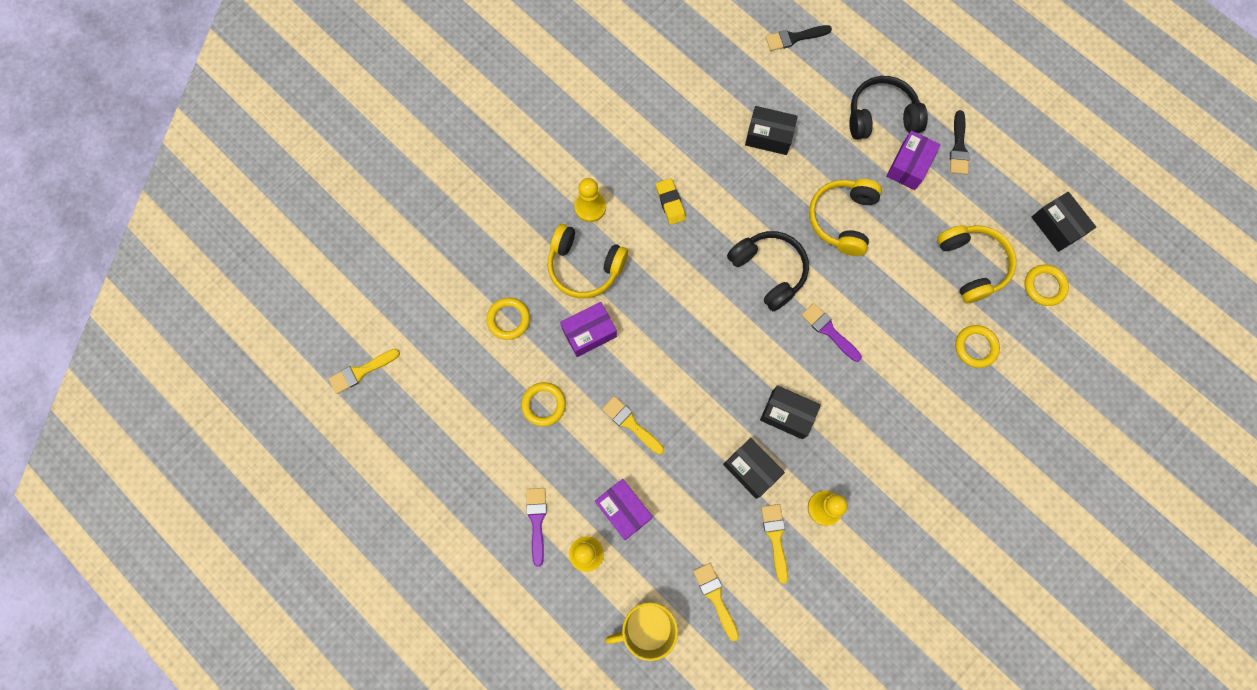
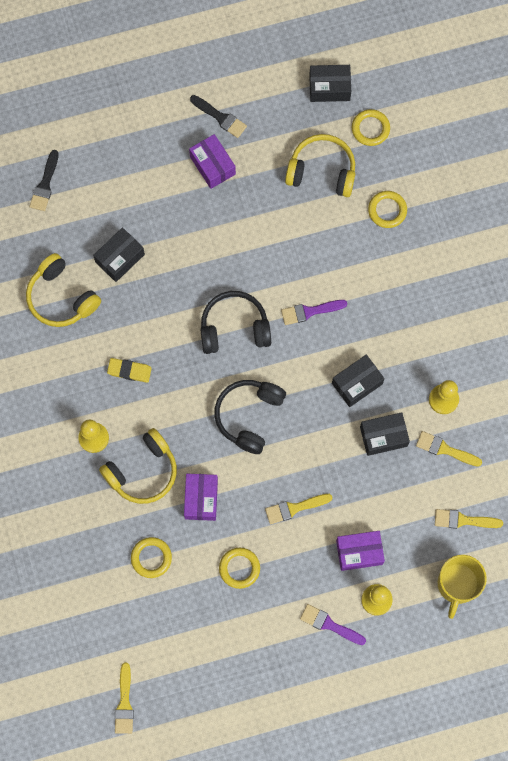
camera: 60 degrees left, 0 degrees up
(842, 219) = (225, 245): yellow headphones -> yellow headphones (61, 297)
(881, 116) = (157, 159): black headphones -> black headphones (249, 416)

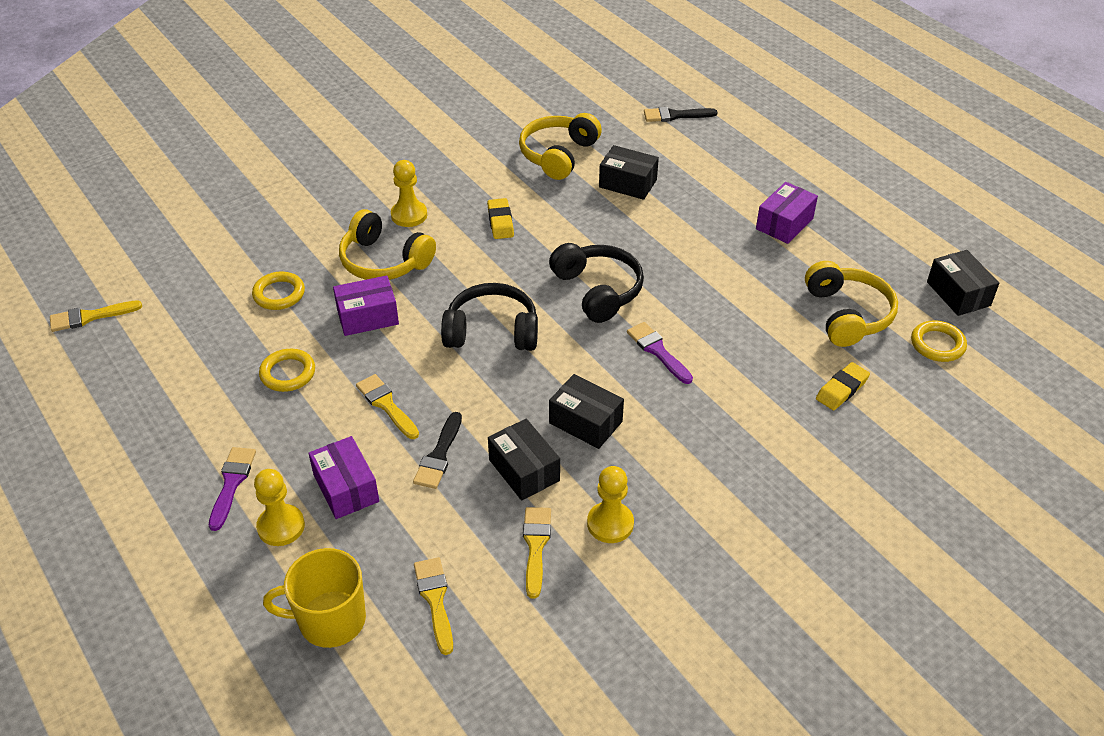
camera: 70 degrees right, 30 degrees down
(220, 117) = (846, 215): black brush -> black brush (439, 455)
(387, 210) = (841, 389): yellow ring -> yellow eraser

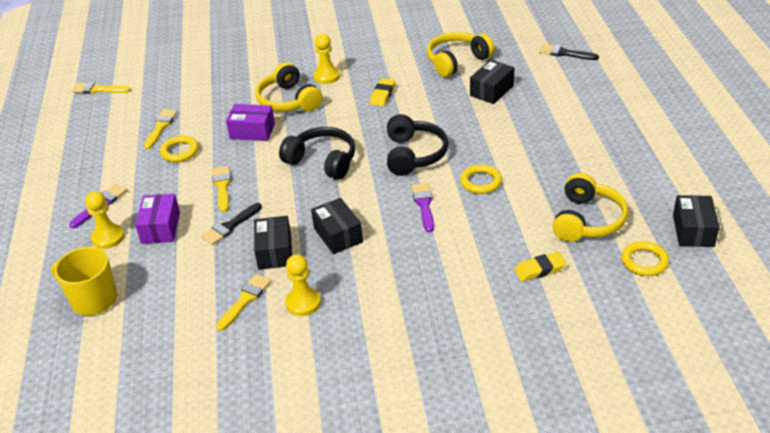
camera: 30 degrees right, 5 degrees down
(279, 294) = (211, 104): yellow ring -> yellow ring (480, 182)
(435, 600) = (160, 310): yellow brush -> yellow brush (161, 127)
(628, 183) = (492, 91): black box -> black box turned 75 degrees clockwise
(784, 224) = (589, 145): purple box -> none

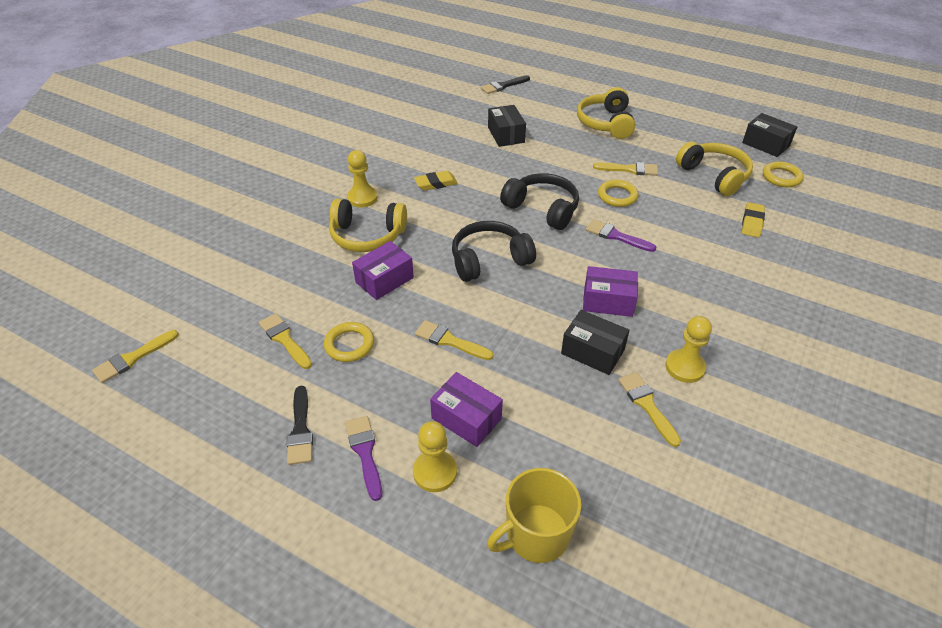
camera: 55 degrees left, 5 degrees up
(230, 226) = (520, 364): black brush -> black brush (300, 430)
(338, 235) = (608, 301): black box -> purple box
(382, 95) = (436, 183): yellow eraser -> yellow eraser turned 75 degrees counterclockwise
(457, 61) = (443, 129): yellow headphones -> yellow headphones (605, 123)
(530, 171) = (629, 169): none -> yellow brush

